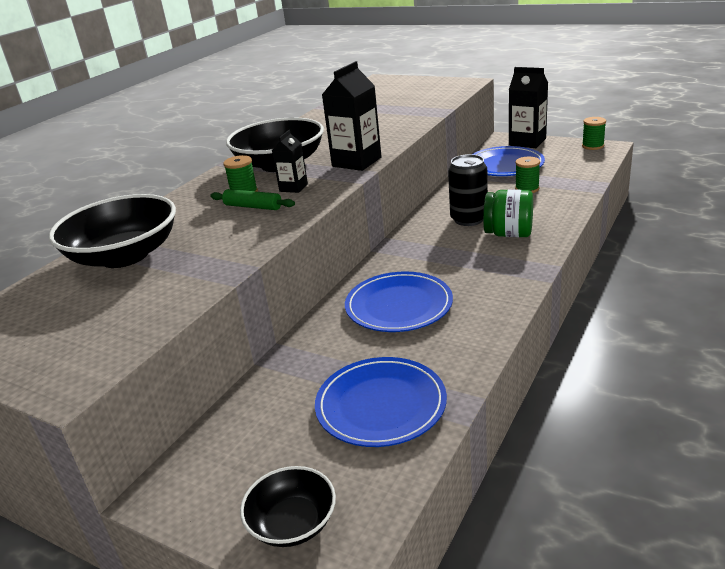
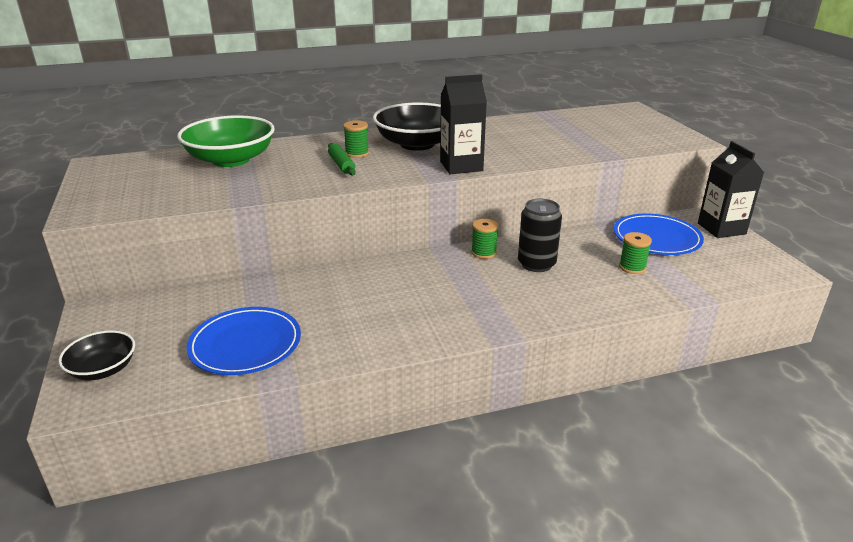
camera: 40 degrees right, 0 degrees up
(124, 256) = (231, 160): black bowl -> green bowl
(293, 187) = (387, 164): black carton -> none
(399, 306) = (370, 294): blue plate -> none
(508, 234) = (540, 293): green jar -> none
(593, 146) = (777, 264): green spool -> green spool (484, 252)

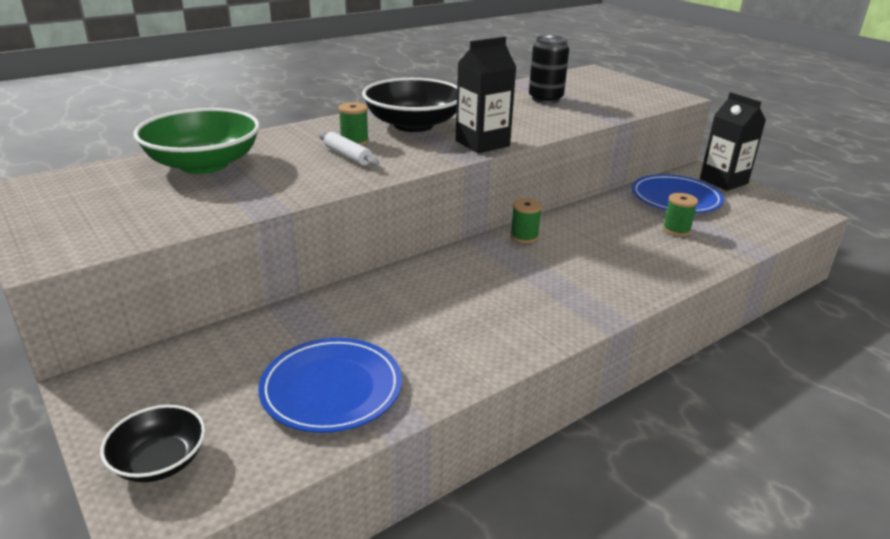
camera: 20 degrees left, 0 degrees up
(341, 165) = (347, 156): green rolling pin -> white rolling pin
(536, 264) = (585, 240): black can -> black can (545, 99)

